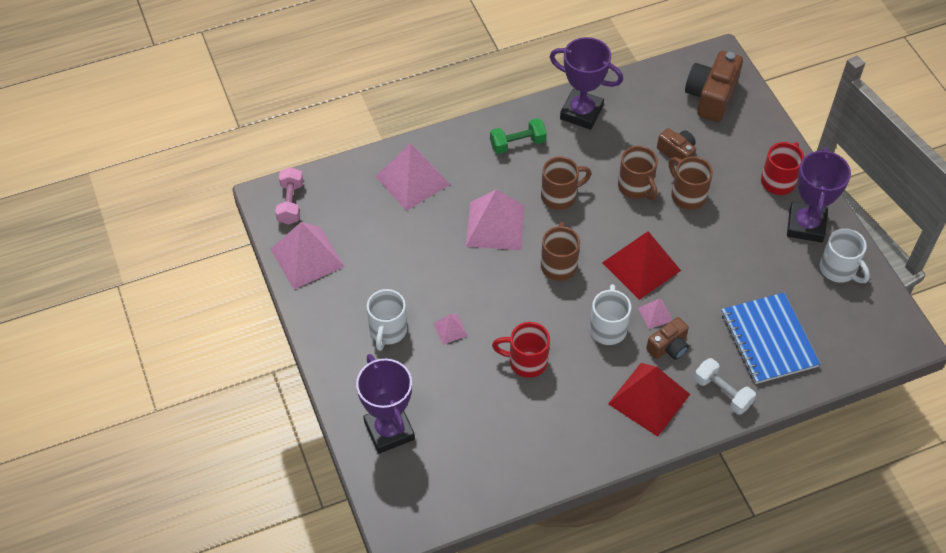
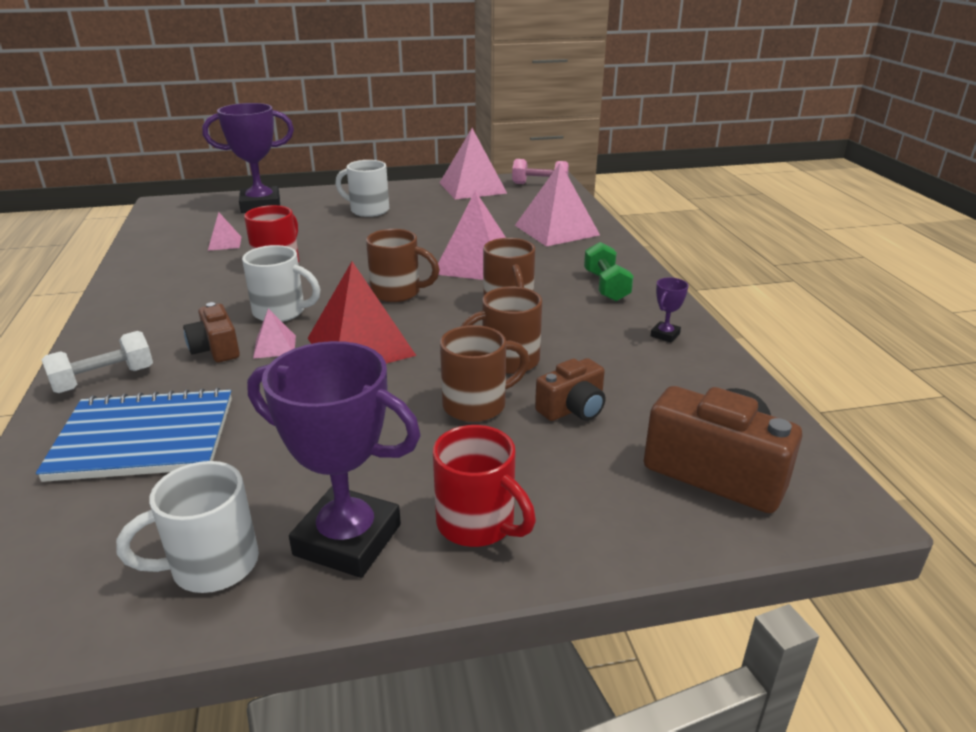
camera: 100 degrees right, 25 degrees down
(450, 329) = (349, 234): pink pyramid -> pink pyramid (225, 243)
(581, 113) = (665, 335): purple trophy -> purple trophy, size x0.42
(649, 399) = (156, 326): red pyramid -> none

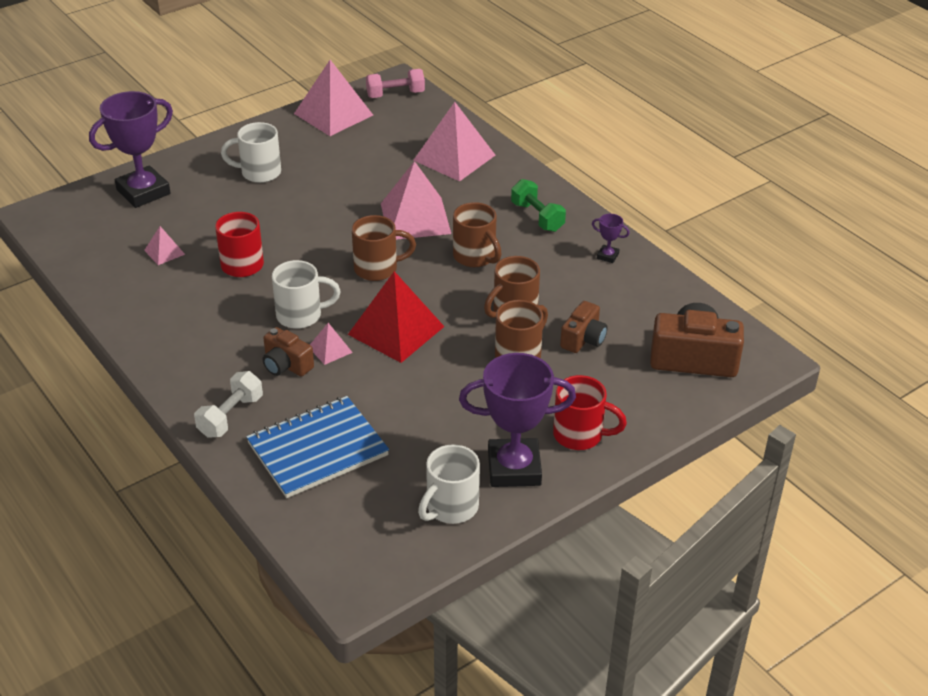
camera: 25 degrees left, 10 degrees up
(665, 335) = (607, 256): purple trophy -> purple trophy turned 75 degrees counterclockwise

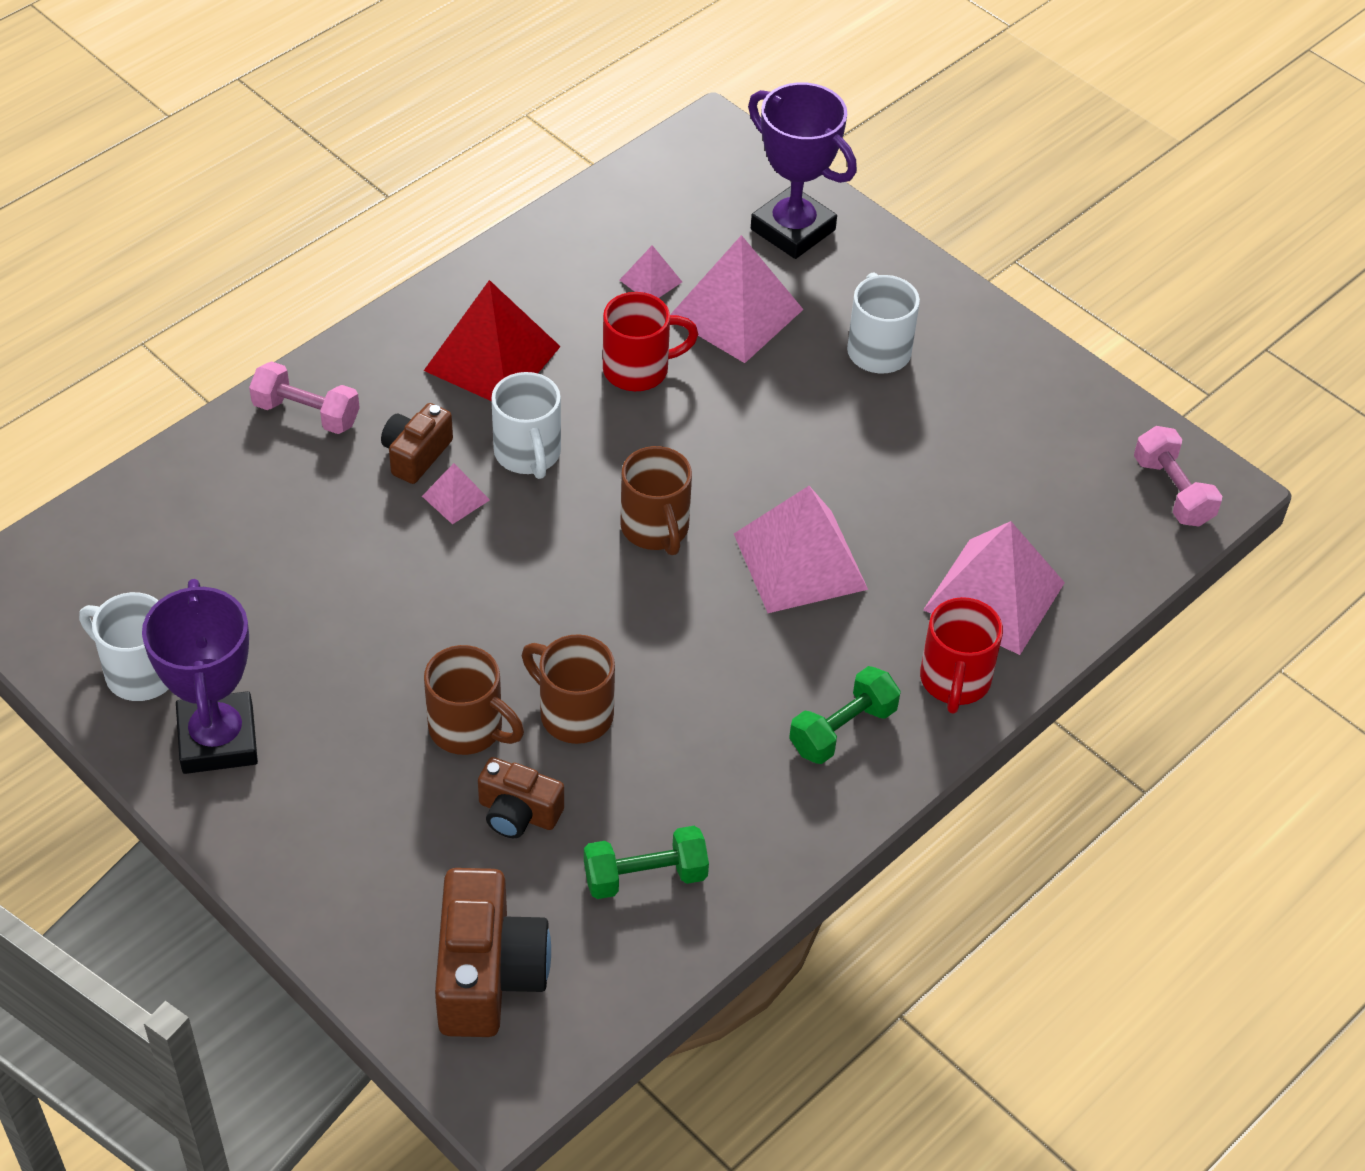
camera: 80 degrees right, 10 degrees up
(231, 416) = (306, 414): white dumbbell -> pink dumbbell
(317, 449) = (247, 513): blue notebook -> none
(333, 114) = (1078, 415): pink pyramid -> pink pyramid (735, 313)
(396, 330) = (509, 569): red pyramid -> red pyramid (492, 358)
(475, 257) = (710, 651): brown mug -> none
(580, 435) = (291, 818): red mug -> red mug (955, 681)
(607, 256) = (749, 840): purple trophy -> none
(630, 295) = (645, 876): none -> green dumbbell

